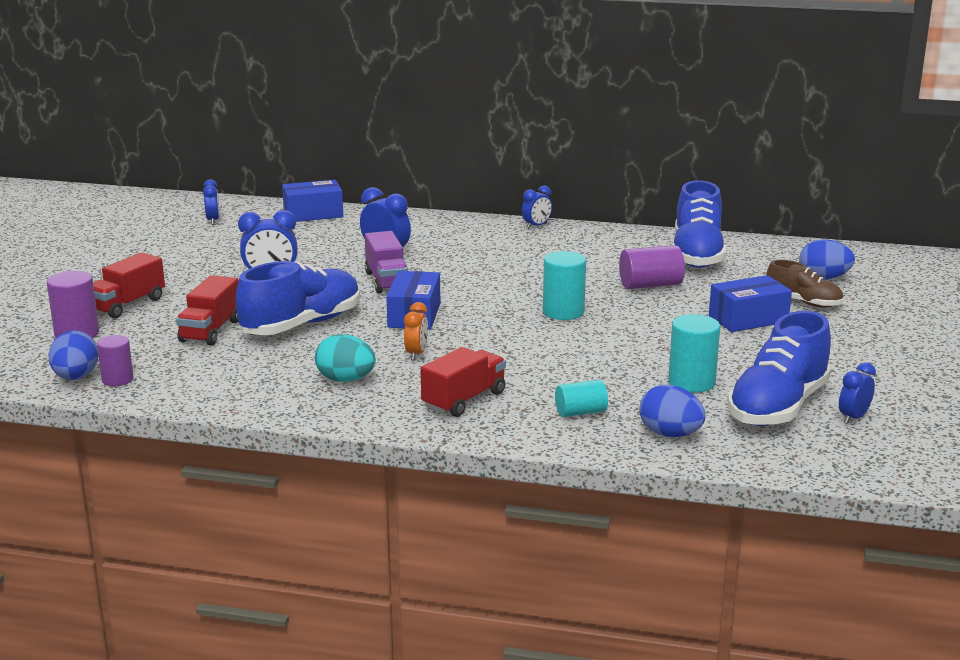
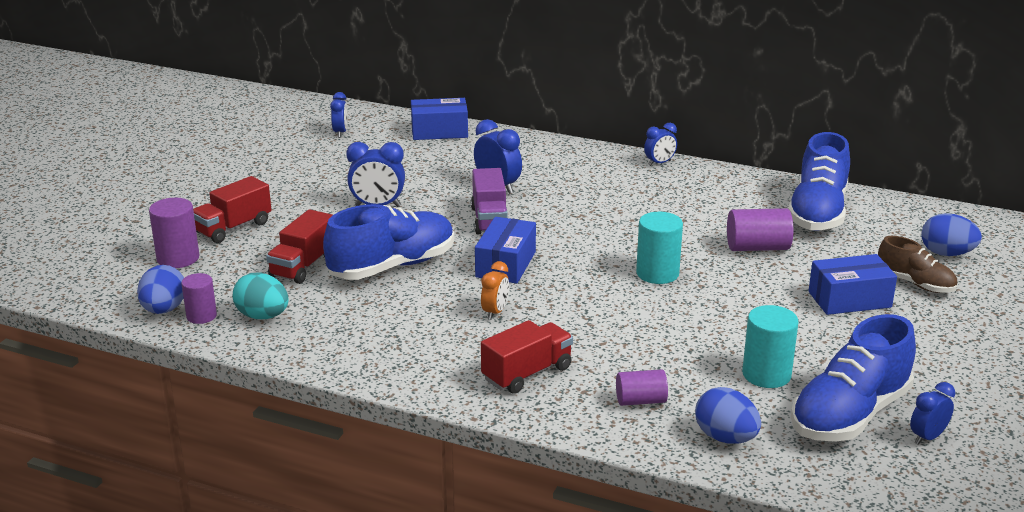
camera: 10 degrees right, 5 degrees up
(345, 380) = (417, 337): turquoise egg -> turquoise egg (263, 316)
(580, 412) = (640, 401): turquoise cylinder -> purple cylinder

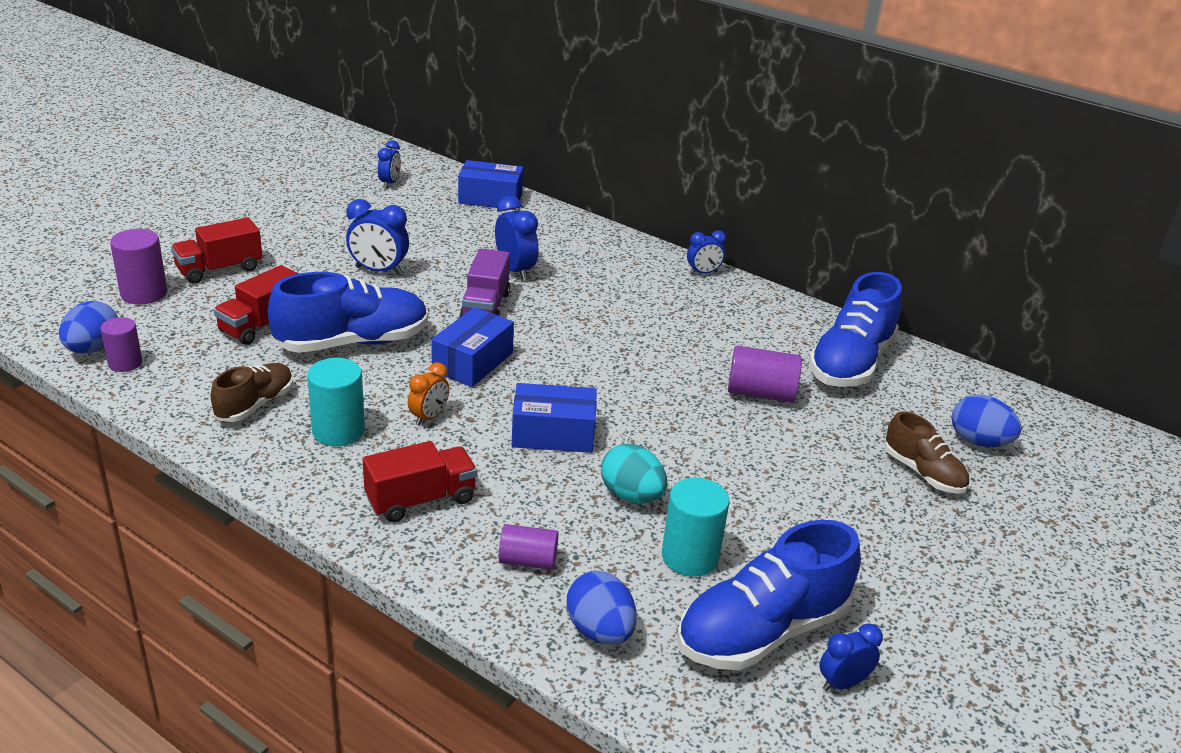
camera: 10 degrees right, 5 degrees up
(263, 316) = (186, 375): turquoise egg -> turquoise egg (631, 496)
(340, 328) = (255, 405): none -> brown shoe
(657, 273) = (631, 404): turquoise cylinder -> turquoise cylinder (338, 431)
(849, 299) = (835, 478): blue box -> blue box (553, 434)

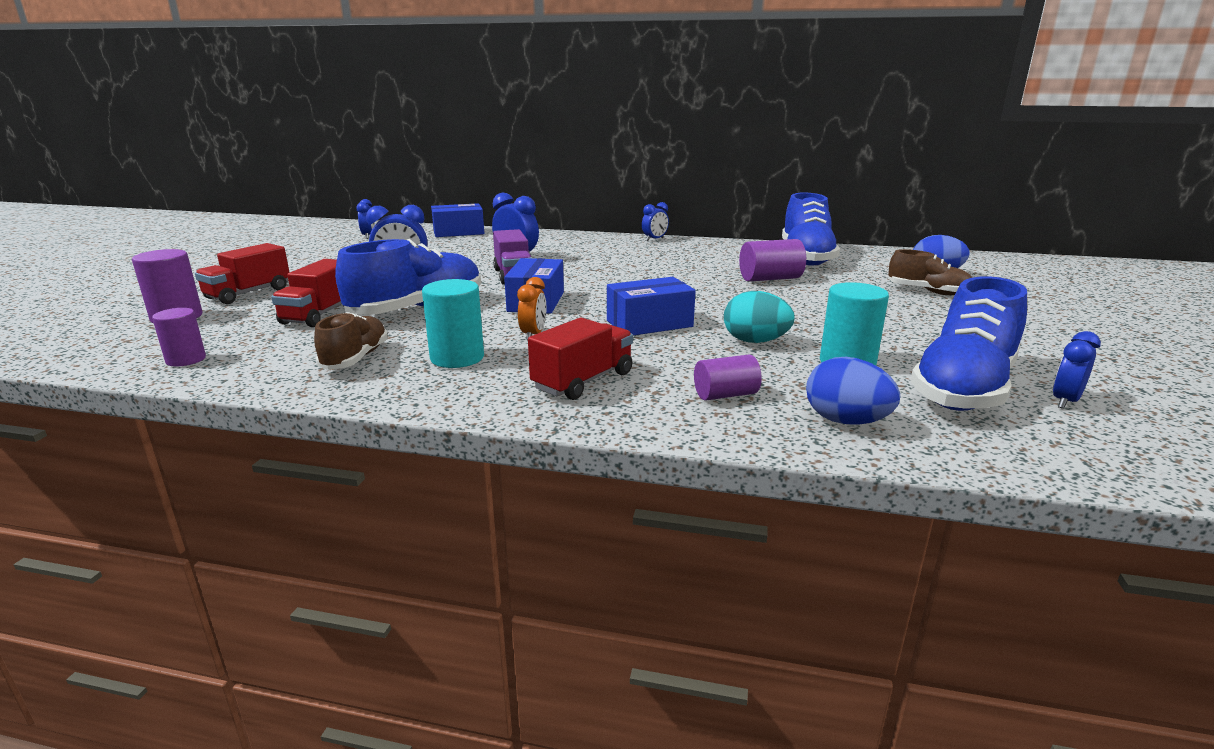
camera: 20 degrees left, 10 degrees down
(93, 349) = (140, 357): blue egg -> none

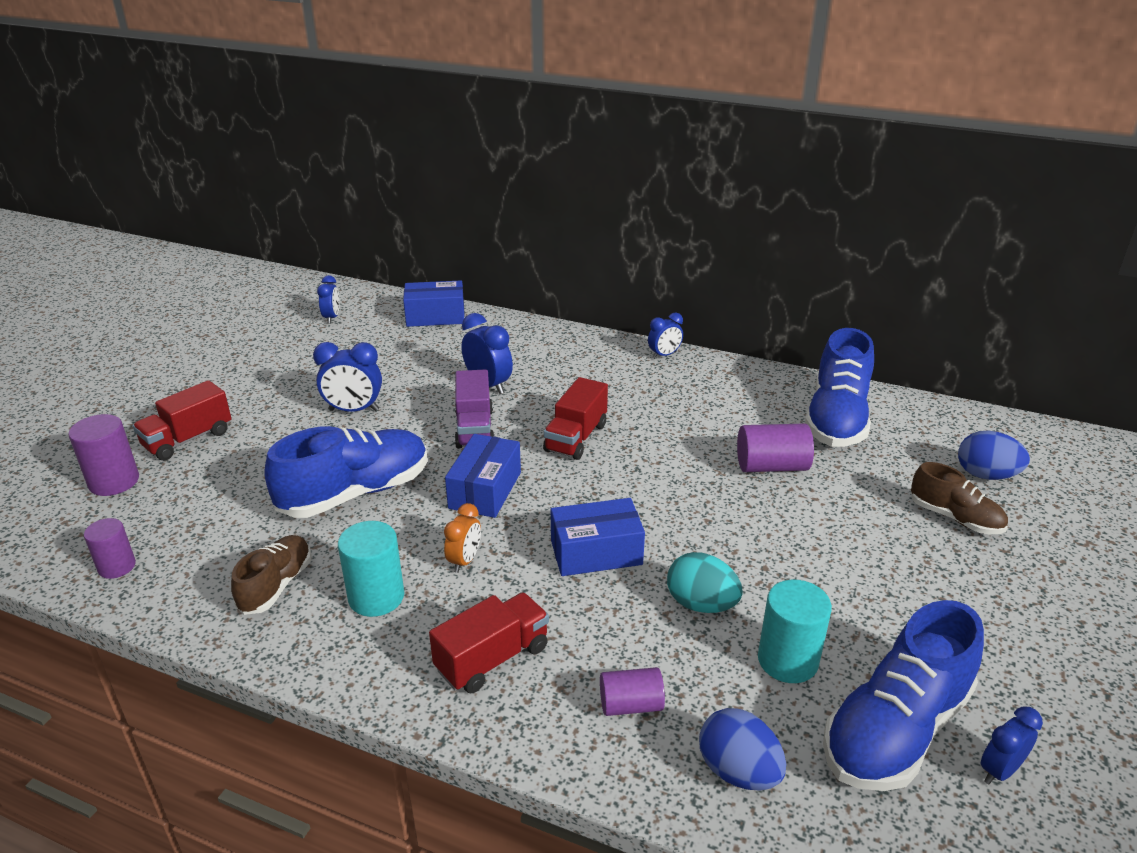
camera: 10 degrees right, 10 degrees up
(320, 314) = (254, 492): red truck -> red truck (576, 438)

